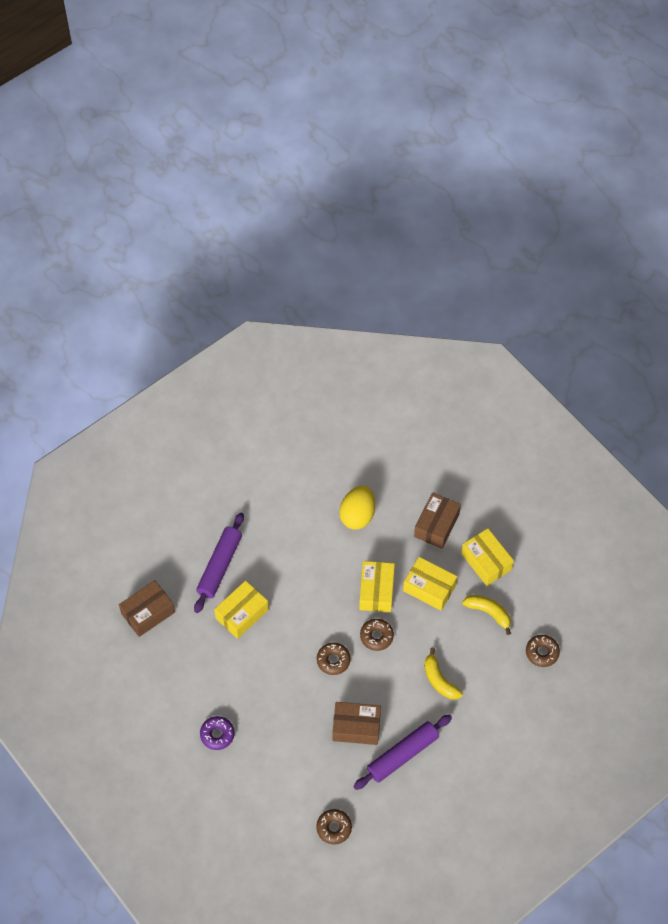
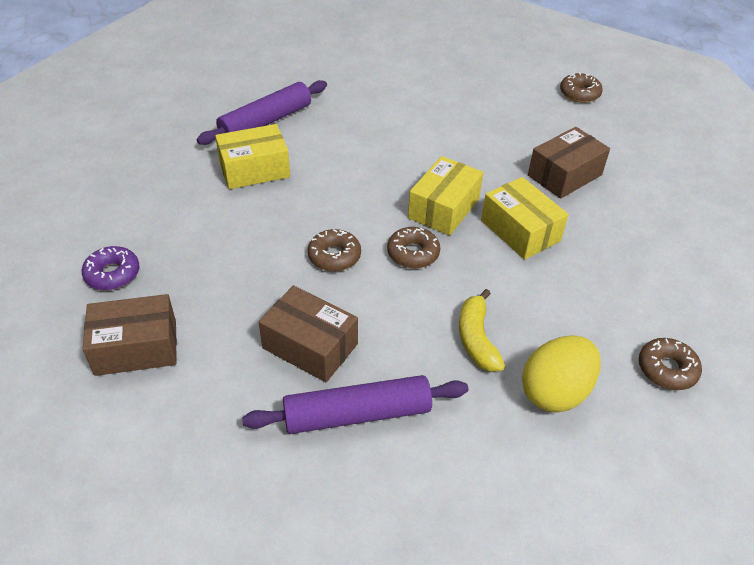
camera: 25 degrees right, 15 degrees down
(148, 613) = (148, 131): brown box -> brown box (136, 348)
(334, 828) = (170, 472): brown donut -> brown donut (579, 93)
(357, 515) = (465, 134): yellow egg -> yellow egg (555, 392)
(486, 562) = (619, 232): yellow box -> none
(489, 613) = (597, 288): yellow banana -> none

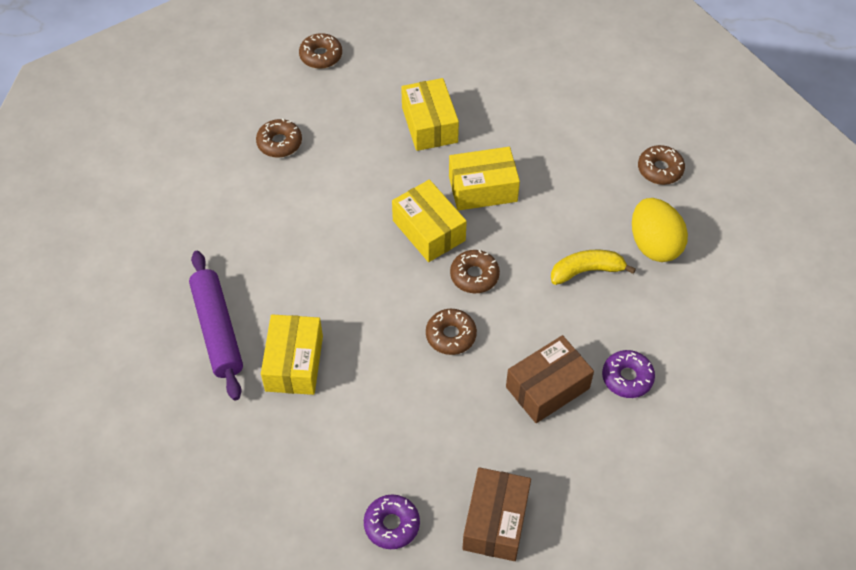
camera: 65 degrees left, 10 degrees up
(357, 414) = (627, 378): purple rolling pin -> purple donut
(469, 99) = (279, 143): none -> brown donut
(476, 339) = (586, 271): yellow banana -> yellow banana turned 150 degrees clockwise
(564, 175) = (429, 125): brown box -> yellow box

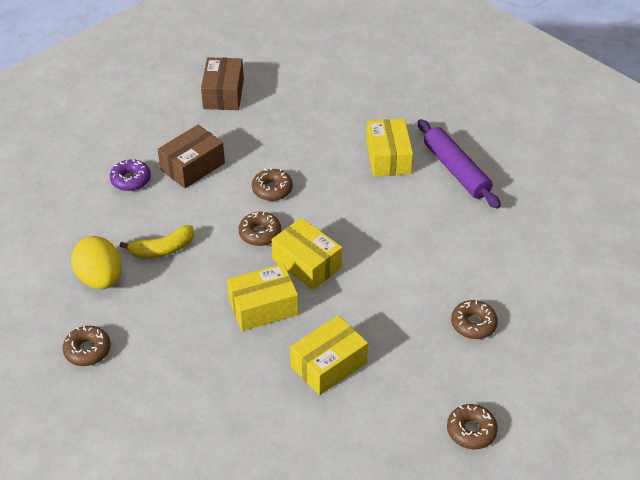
camera: 170 degrees right, 10 degrees down
(392, 524) = (291, 85): purple donut -> none
(429, 125) = (328, 365): yellow box -> yellow box turned 75 degrees clockwise

